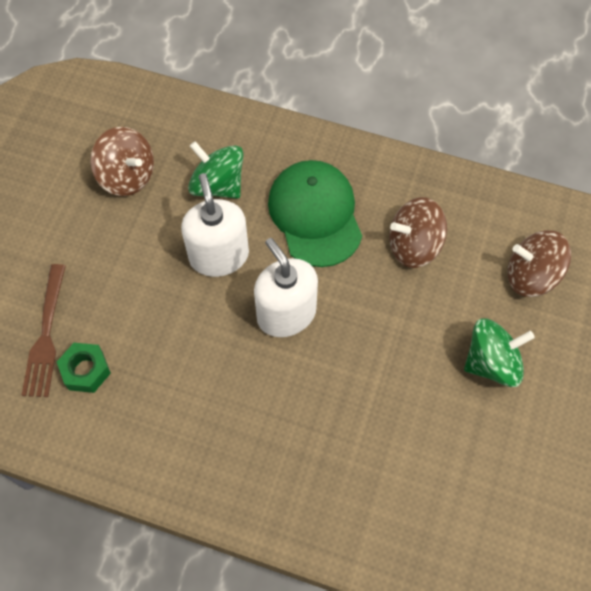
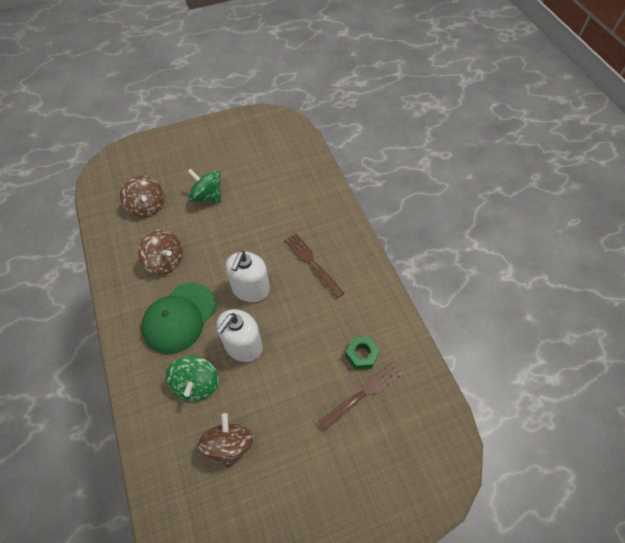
camera: 130 degrees left, 5 degrees down
(258, 416) = (312, 263): none -> brown fork

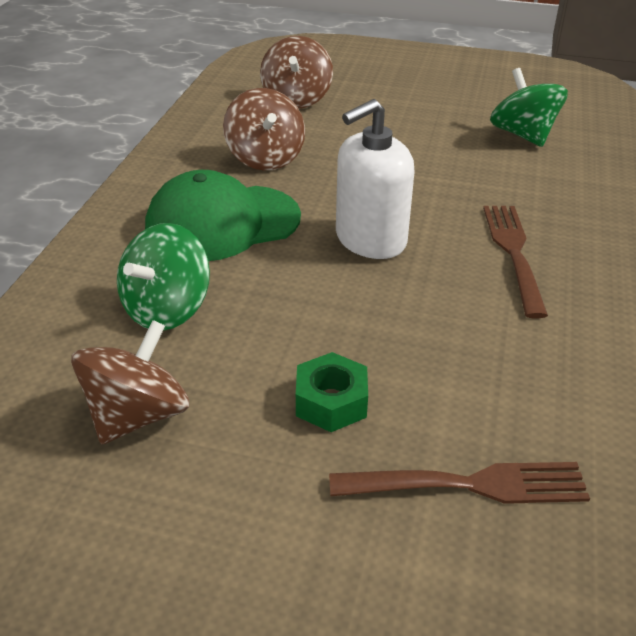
camera: 35 degrees right, 20 degrees down
(207, 196) = (396, 119): green spinning top -> green spinning top (523, 135)
(243, 345) = (291, 300): white soap dispenser -> none
(361, 355) = (513, 422): green nut -> green nut (331, 402)

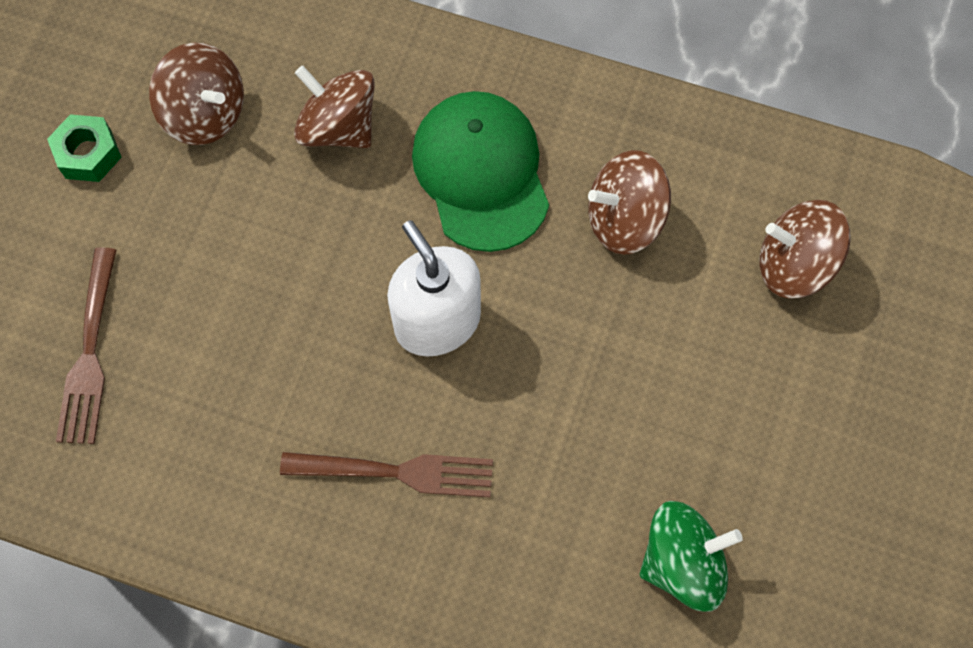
camera: 95 degrees right, 30 degrees up
(167, 309) = (338, 127): green spinning top -> brown spinning top
(331, 402) = (197, 259): green nut -> green nut (88, 154)

